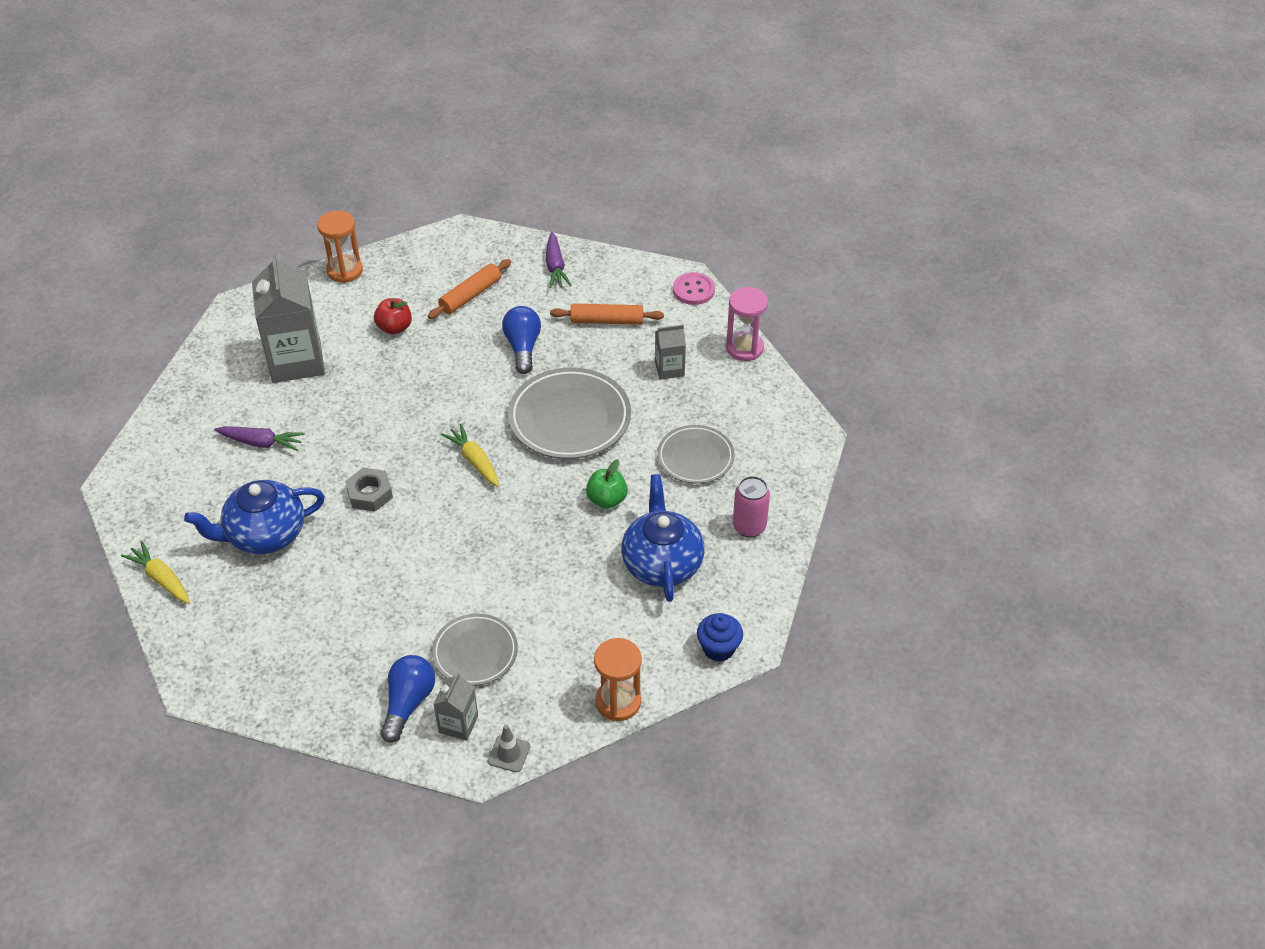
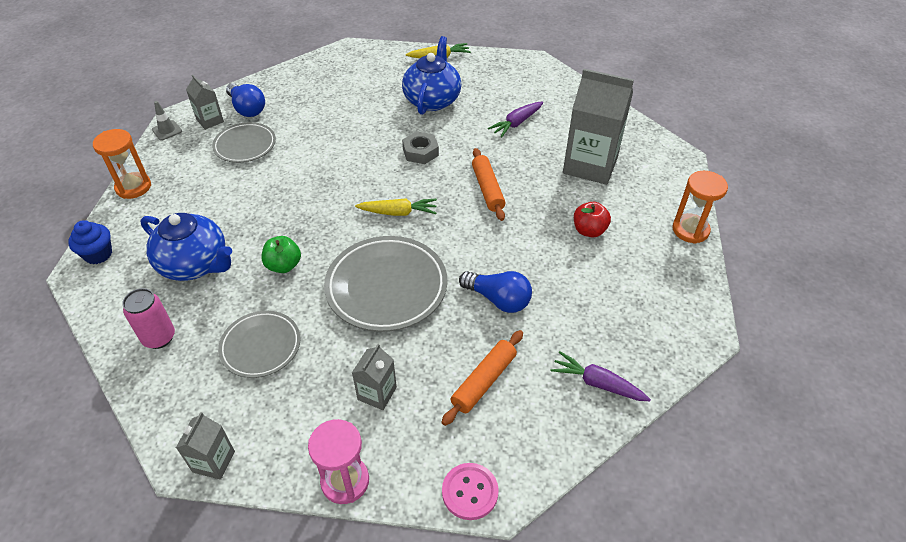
camera: 125 degrees right, 0 degrees up
(470, 295) = (598, 297): orange rolling pin -> orange rolling pin (487, 189)
(799, 419) = (213, 461): none -> grey carton

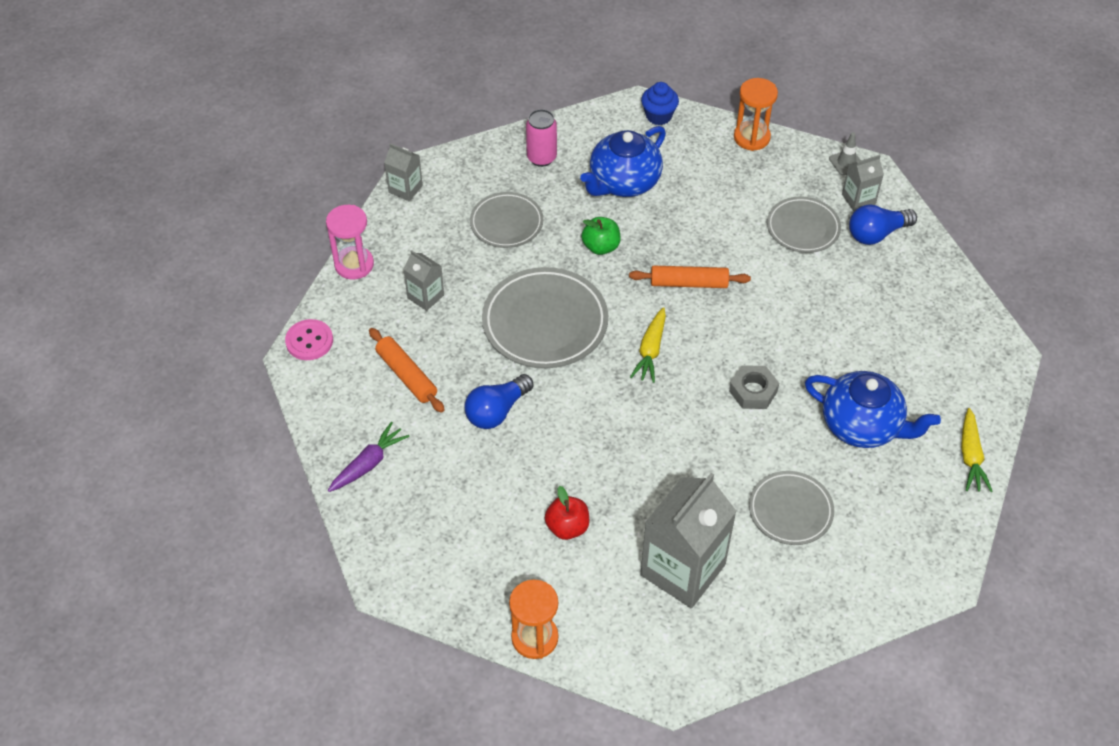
camera: 105 degrees right, 5 degrees up
(487, 189) = (666, 444): orange rolling pin -> orange rolling pin (689, 283)
(516, 123) = (790, 510): purple carrot -> grey plate

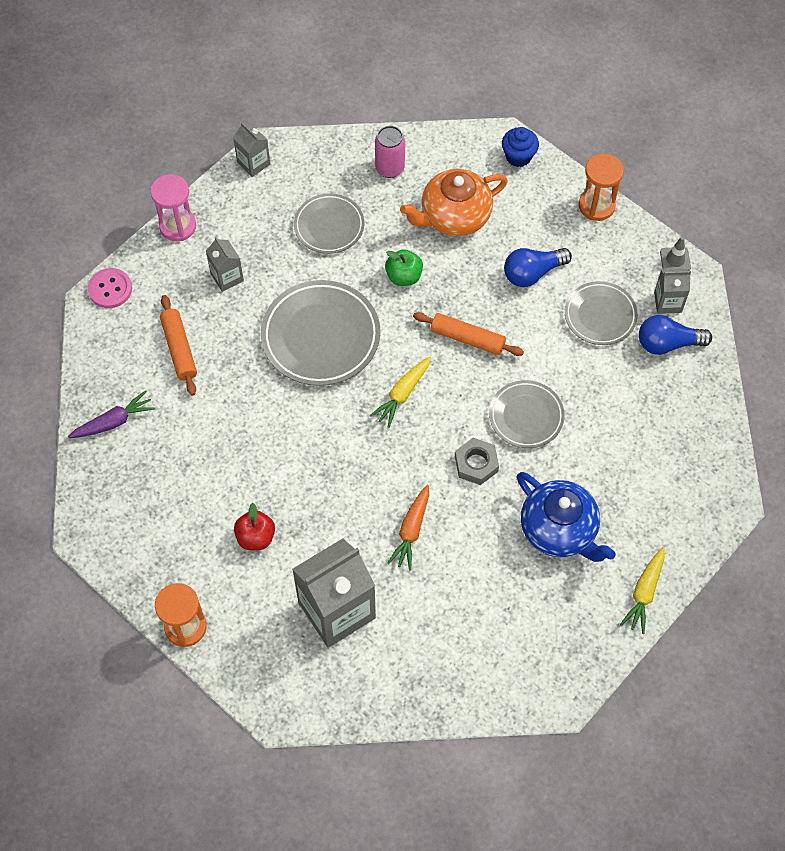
camera: 20 degrees right, 10 degrees up
(497, 411) = (242, 408): blue light bulb -> blue light bulb (532, 273)
(623, 182) = (454, 217): blue teapot -> orange teapot
(720, 471) = (411, 531): none -> orange carrot
(790, 510) = (456, 588): grey plate -> grey plate (526, 416)

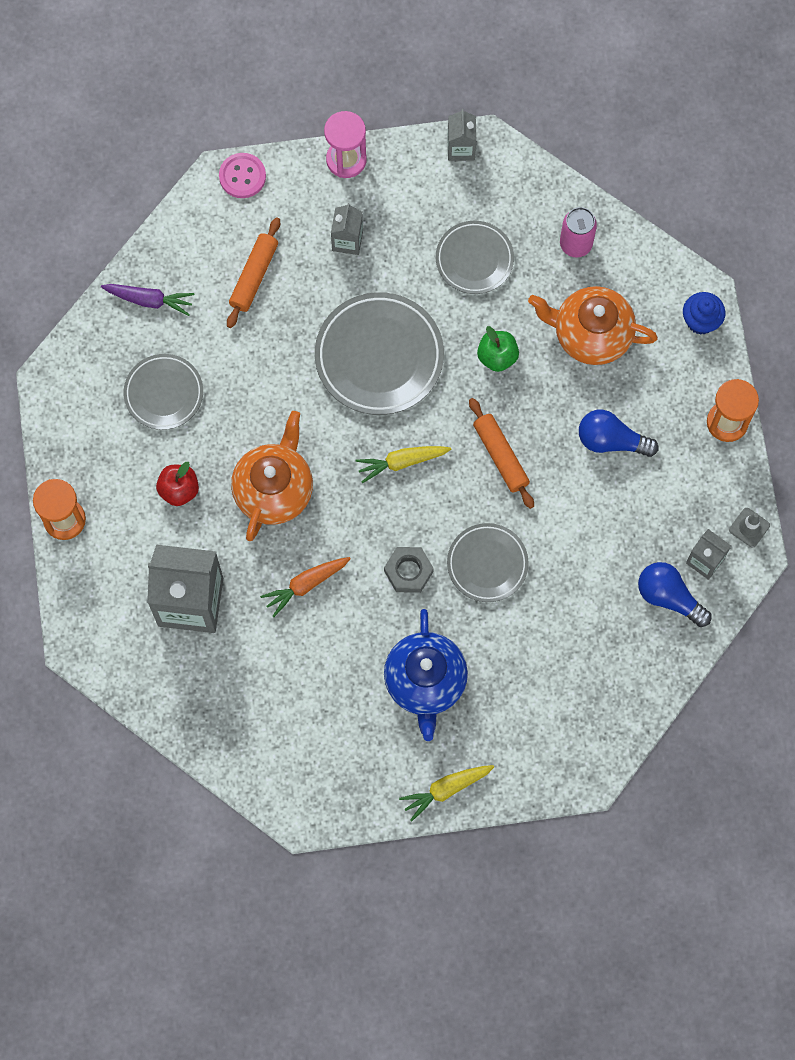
camera: 40 degrees right, 10 degrees up
(327, 482) = (274, 489): none -> orange teapot
(600, 315) = (634, 526): grey plate -> grey plate (164, 393)

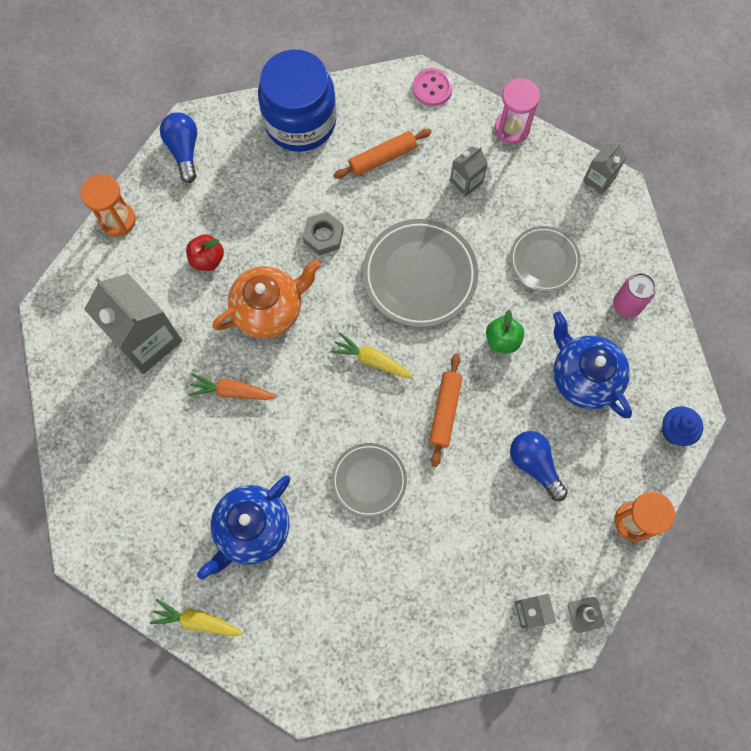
camera: 40 degrees right, 0 degrees up
(149, 300) = (300, 122): purple carrot -> blue jar
(164, 393) = (255, 188): grey plate -> none
(408, 571) = (309, 440): grey nut -> grey nut (323, 236)
(590, 334) = (584, 377): orange teapot -> blue teapot
(669, 597) = (480, 616): blue light bulb -> blue light bulb (184, 150)

